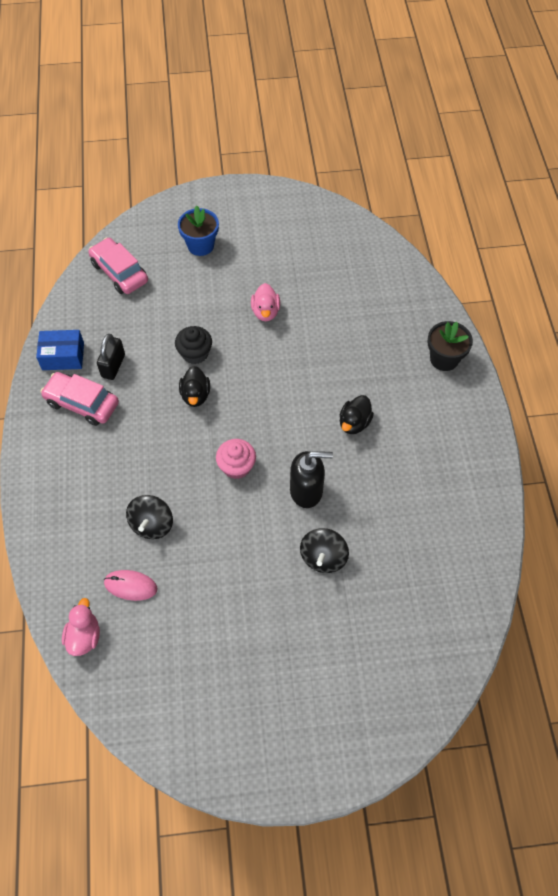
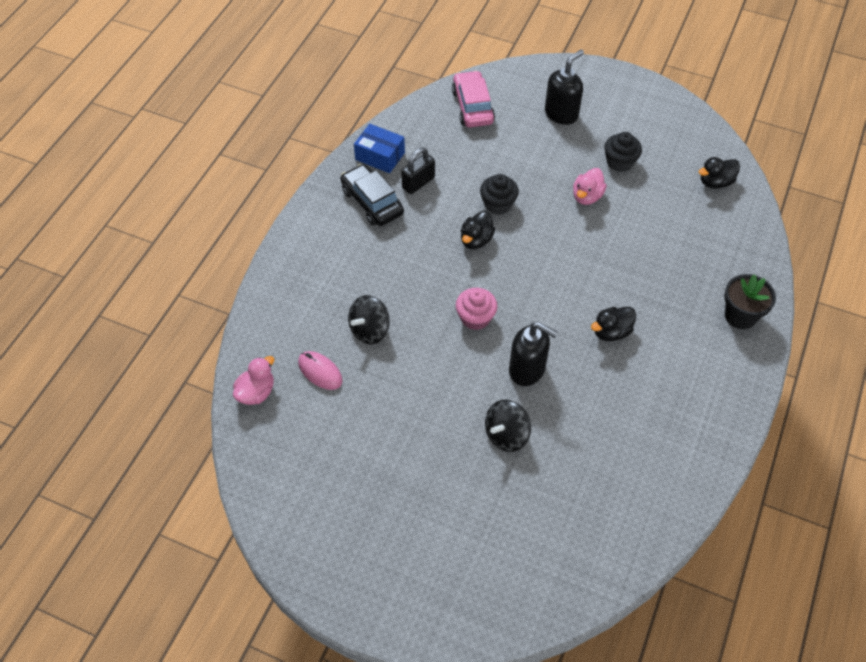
camera: 30 degrees right, 5 degrees down
(82, 403) = (372, 202): pink car -> black car
(200, 245) = (561, 114): blue flower pot -> black soap dispenser
(274, 268) = (620, 162): none -> black cupcake
(360, 252) = (715, 182): none -> black duck

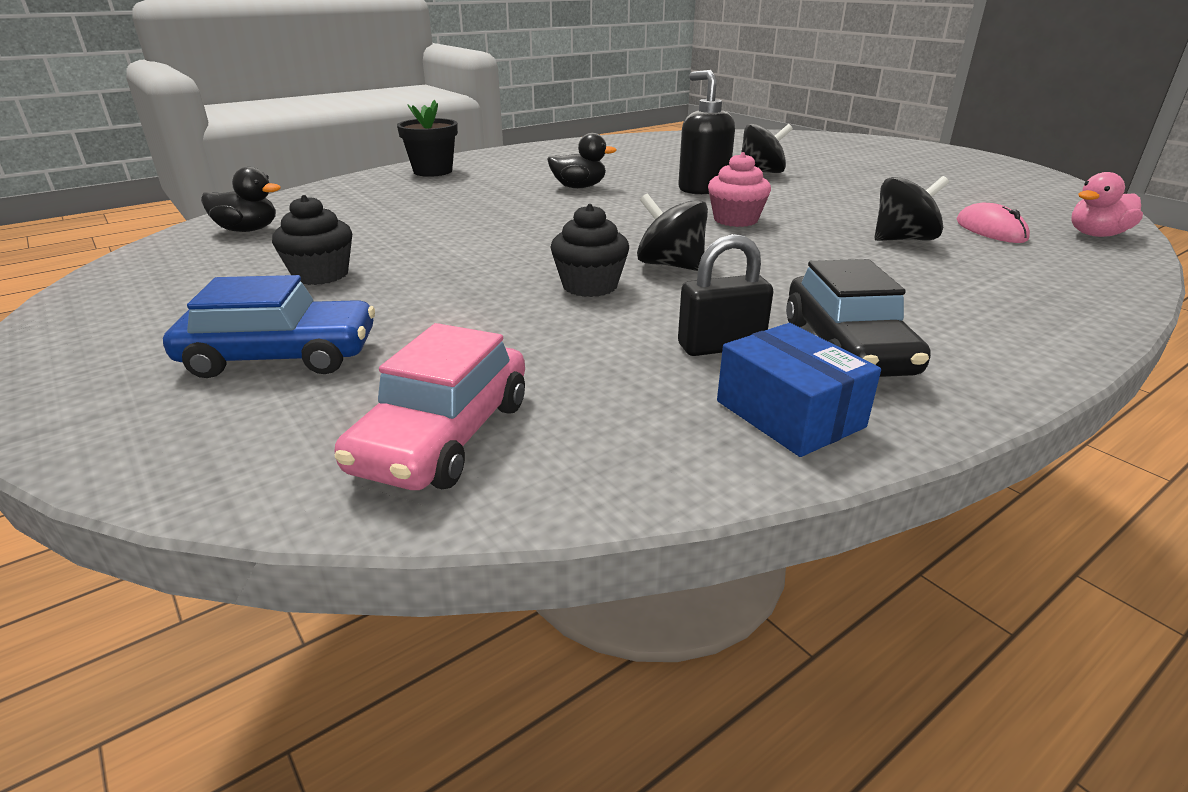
camera: 150 degrees left, 25 degrees down
(476, 240) = (670, 265): black duck -> black spinning top
(561, 114) = (281, 356): black soap dispenser -> blue car
(587, 196) = (437, 260): pink duck -> none

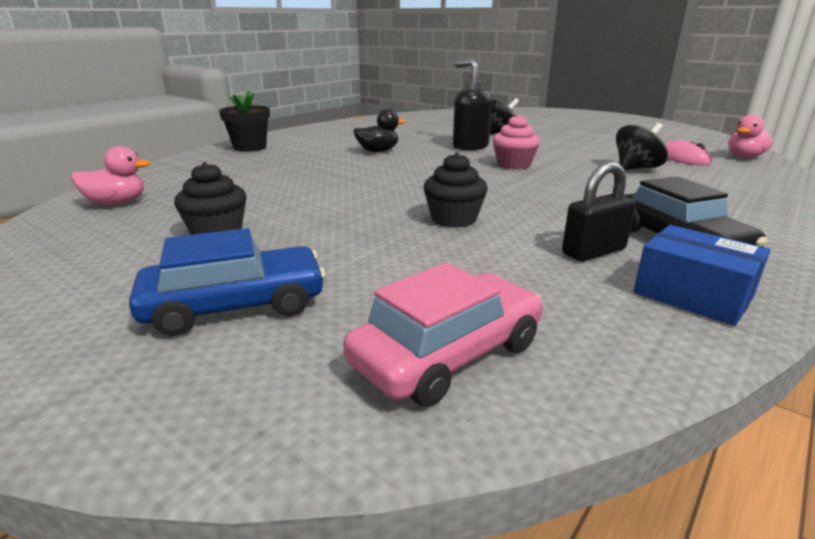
camera: 15 degrees left, 5 degrees down
(247, 230) = (117, 203): black duck -> pink duck
(444, 436) = (447, 354): pink car -> pink car turned 135 degrees counterclockwise
(670, 265) = (499, 199): black spinning top -> none

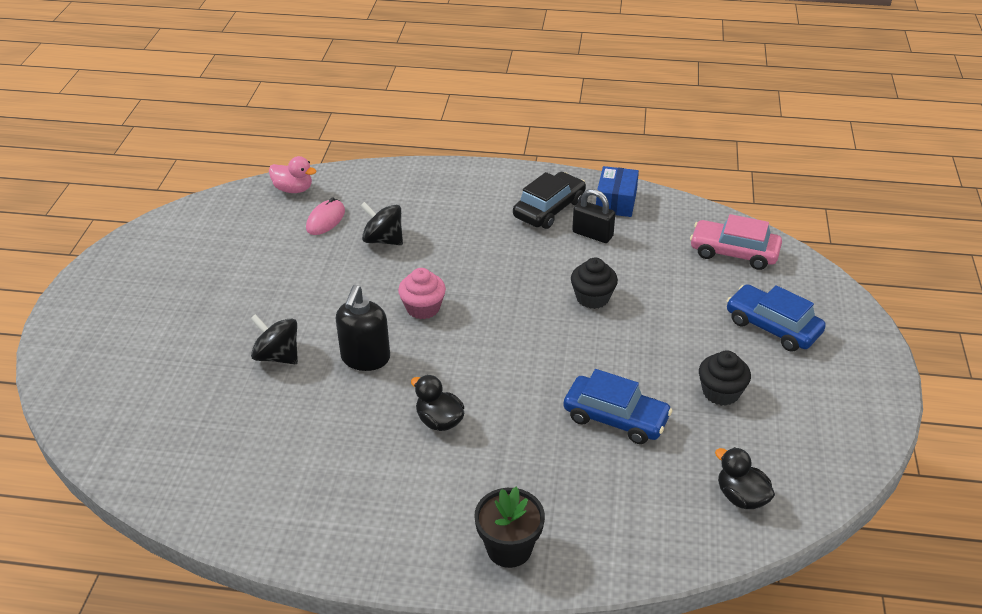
camera: 120 degrees left, 15 degrees up
(117, 203) = (741, 497): pink duck -> black duck
(282, 188) = (615, 418): none -> blue car

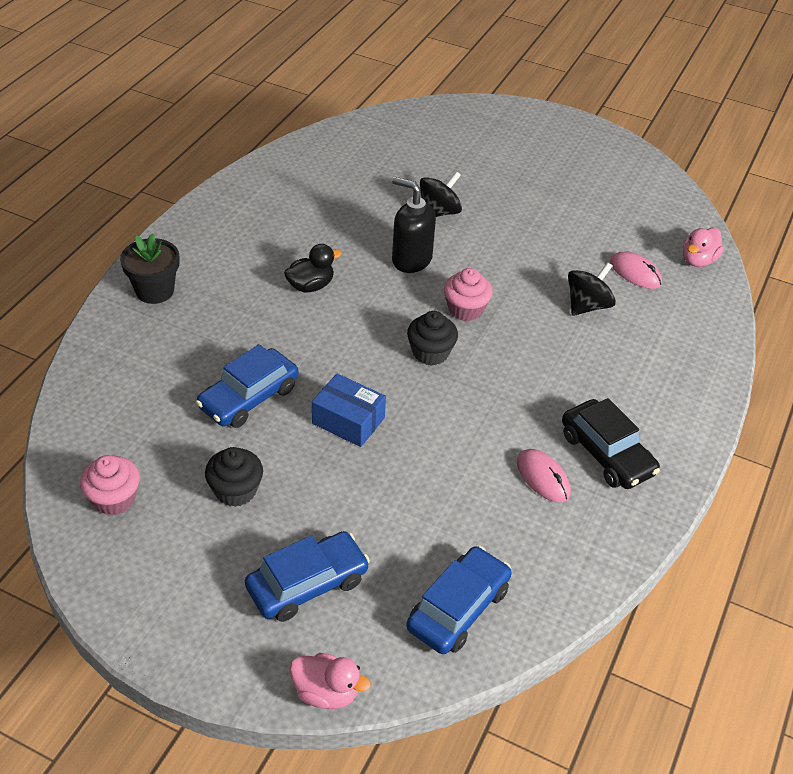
camera: 105 degrees right, 5 degrees up
(592, 234) = (543, 477): black padlock -> pink mouse
(592, 298) = (428, 439): black cupcake -> black cupcake (430, 353)
(616, 202) = (605, 525): blue box -> blue box (348, 421)
(734, 252) = (458, 608): pink car -> blue car
(741, 497) = (104, 450): black duck -> none
(786, 467) = (114, 499): none -> pink cupcake
(843, 295) = (326, 692): none -> pink duck

